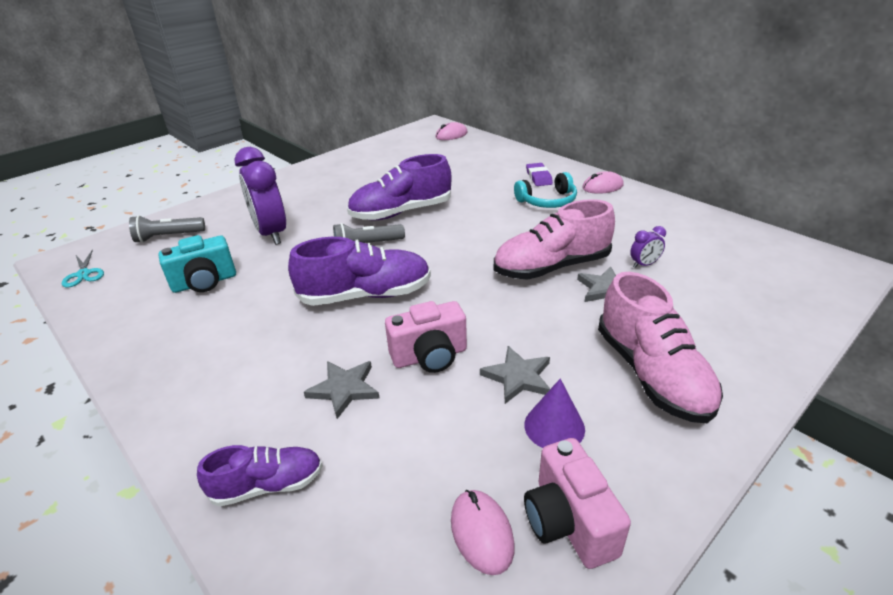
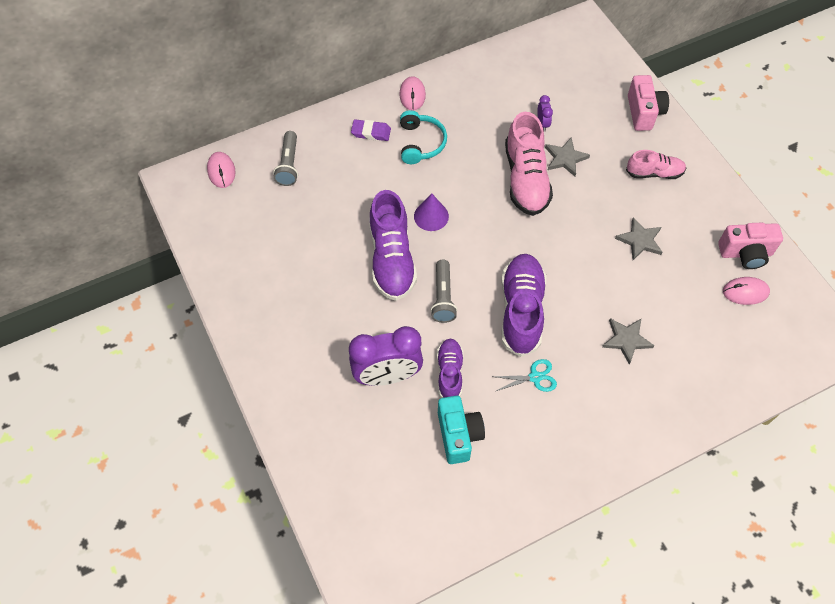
camera: 75 degrees left, 25 degrees up
(83, 274) = (401, 552): turquoise scissors -> turquoise scissors (535, 377)
(168, 237) = (352, 476): grey flashlight -> grey flashlight (288, 165)
(268, 485) = (697, 390): purple shoe -> purple shoe (449, 373)
(430, 356) = (607, 283): pink camera -> pink camera (643, 112)
(554, 426) = (684, 236): purple cone -> purple cone (431, 216)
(651, 373) = (654, 173): pink shoe -> pink shoe, size x0.58

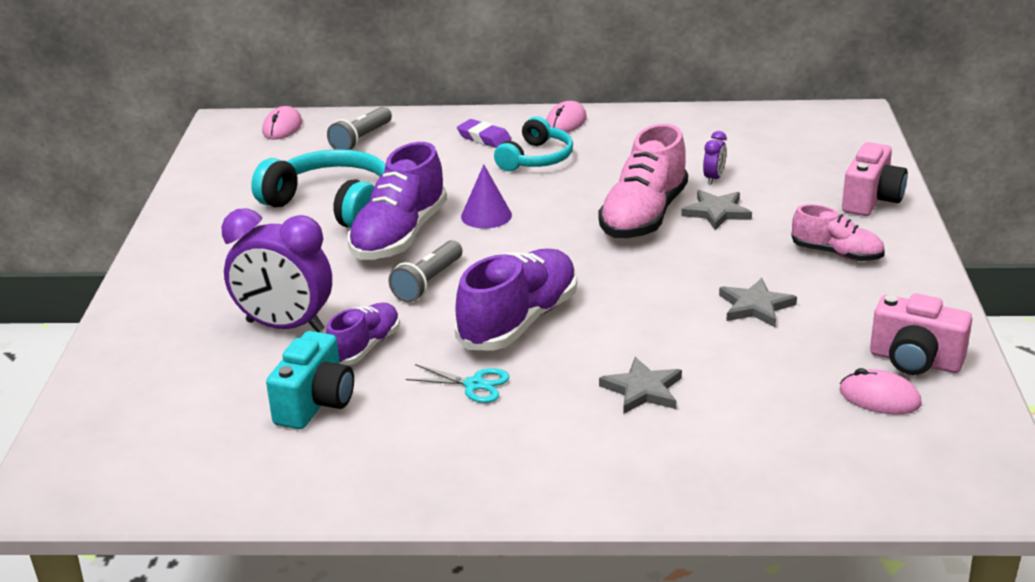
camera: 30 degrees right, 30 degrees down
(323, 243) = (332, 204): none -> turquoise headphones

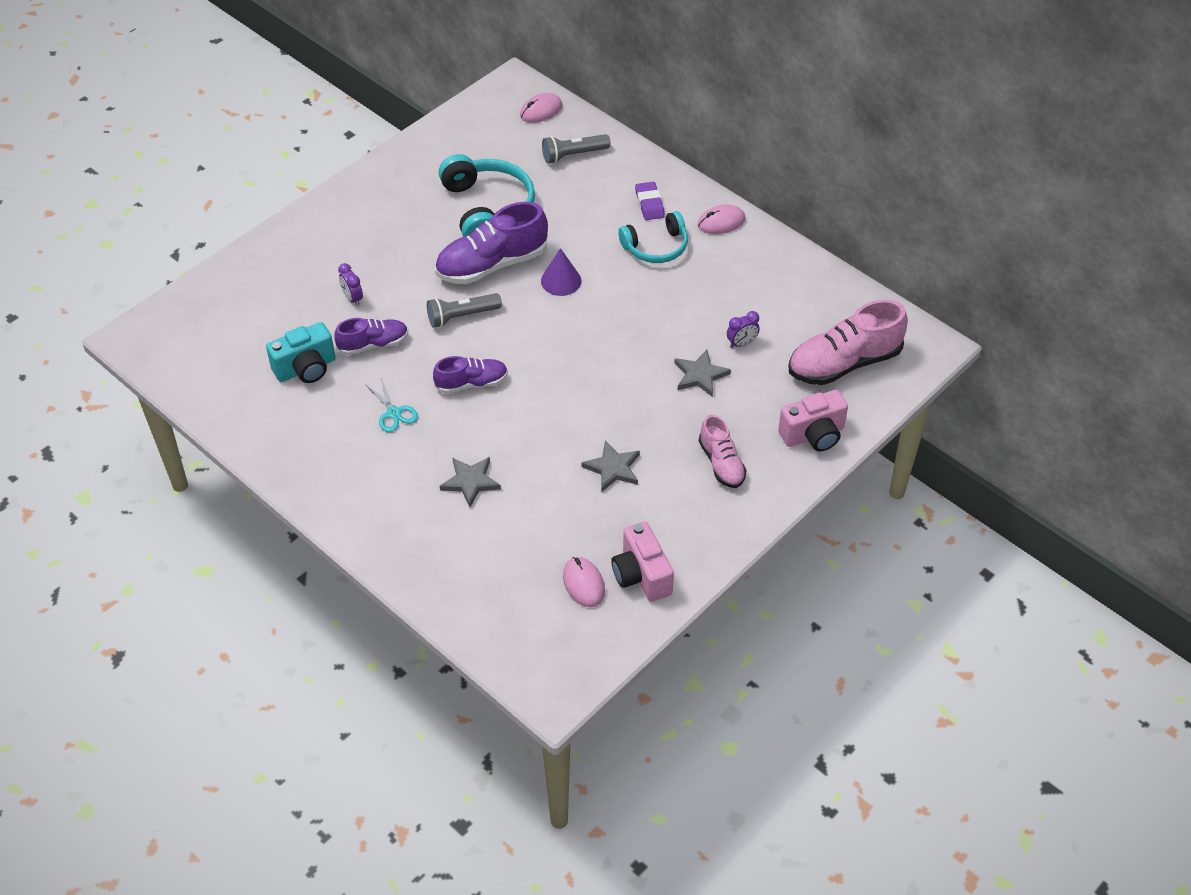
camera: 40 degrees right, 20 degrees up
(285, 326) = (352, 298): purple clock -> purple clock, size x0.43
(519, 322) = (471, 383): purple shoe -> purple shoe, size x0.58
(643, 216) = (651, 347): pink shoe -> pink shoe (844, 363)

